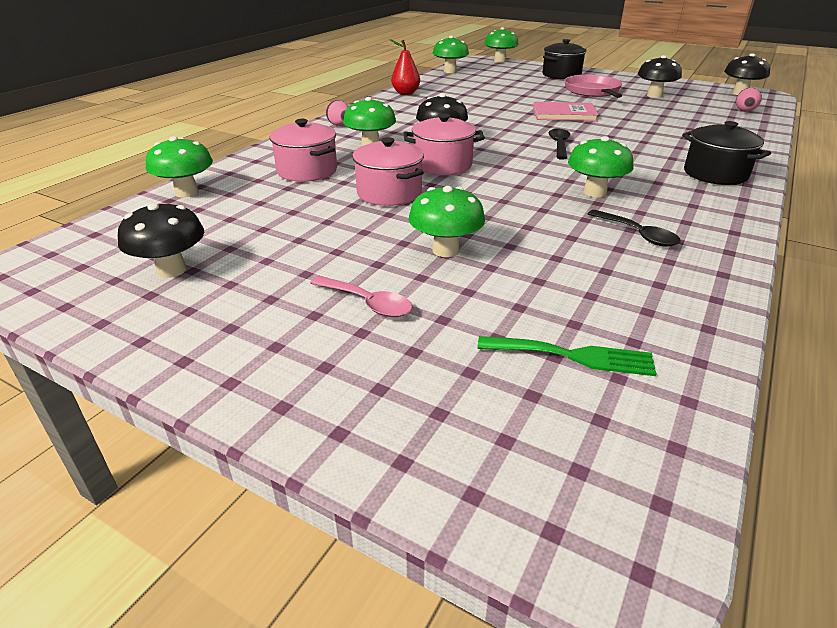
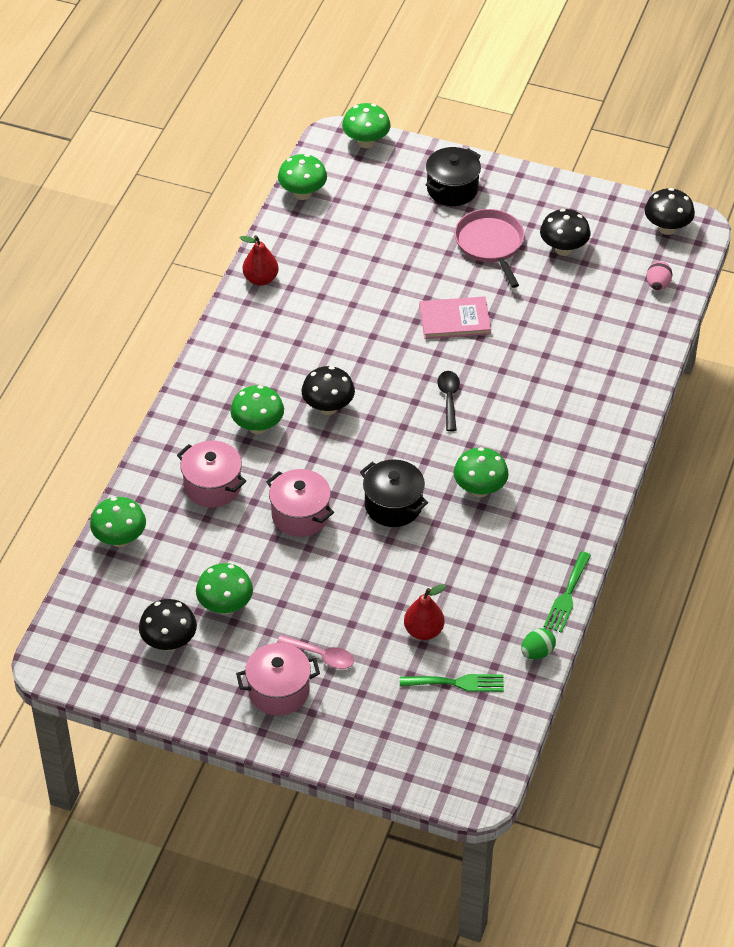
camera: 10 degrees left, 15 degrees up
(339, 125) = (209, 382): pink egg -> none
(442, 165) = (338, 457): pink pot -> pink pot (279, 691)
(445, 250) = (363, 590): green mushroom -> green mushroom (225, 606)
(522, 293) = (424, 631): none -> red pear
(637, 234) = (509, 549): black spoon -> none
(702, 333) = (537, 652): none -> green egg
(715, 174) = (591, 440): black pot -> black pot (393, 505)
(730, 279) = (567, 596): none -> green fork

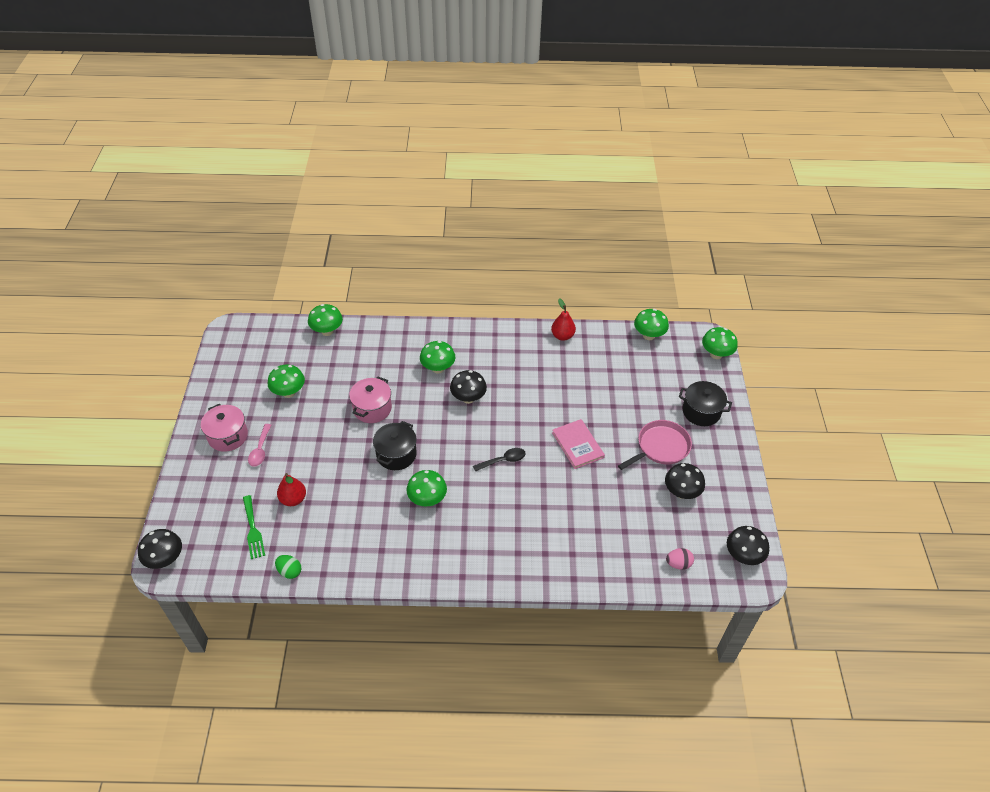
camera: 70 degrees right, 0 degrees up
(169, 642) = (255, 374): black mushroom -> black mushroom (165, 559)
(212, 486) = (381, 360): pink pot -> none
(567, 596) = (346, 577): green fork -> none

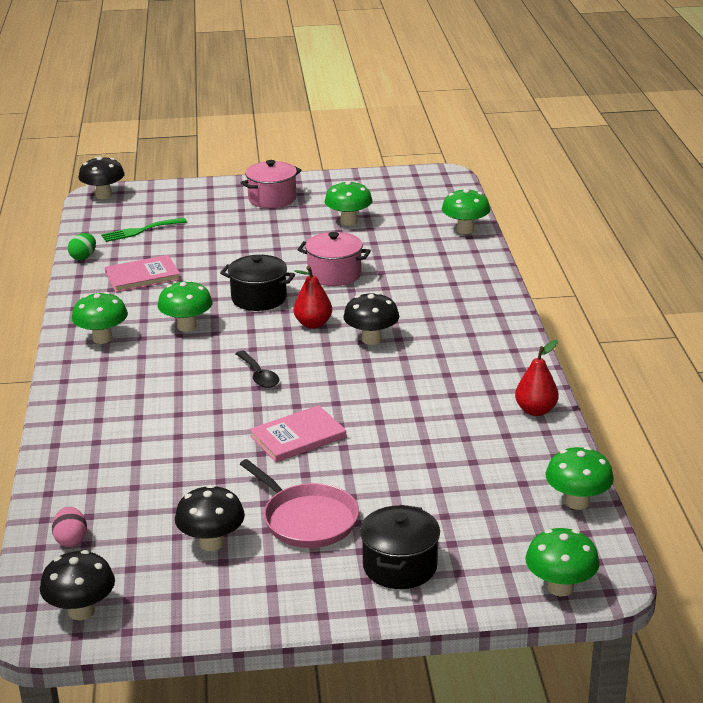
camera: 85 degrees right, 20 degrees down
(260, 450) = (254, 218): pink spoon -> none
(293, 499) = (183, 246): red pear -> red pear (313, 324)
(338, 528) = (142, 276): none -> pink book
(438, 368) = (423, 311): green mushroom -> green mushroom (102, 338)

